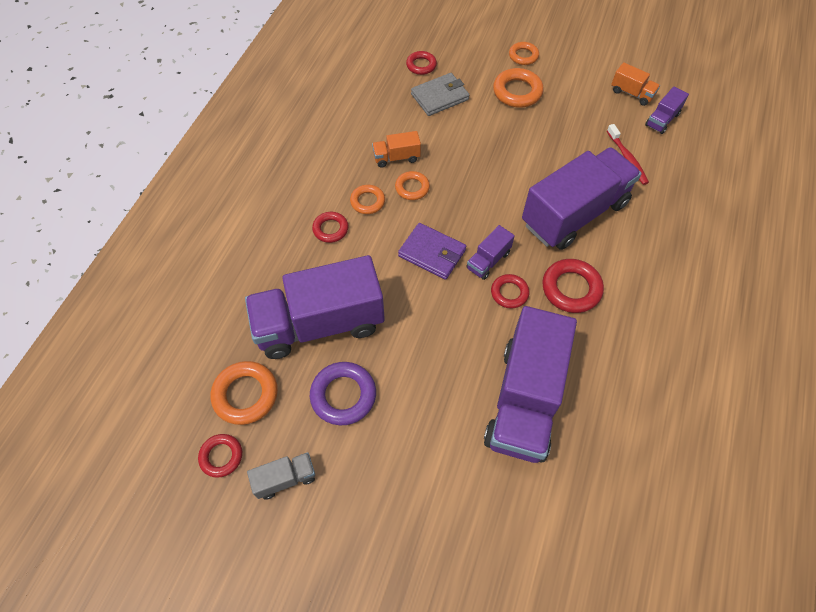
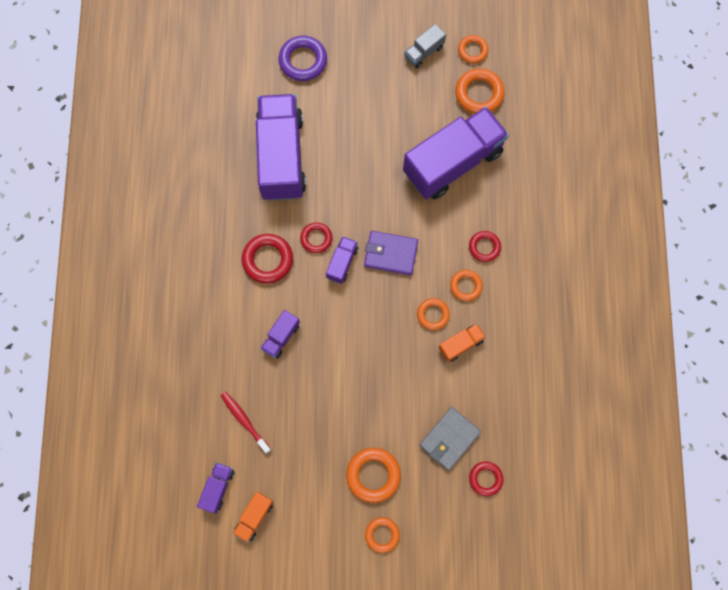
camera: 160 degrees right, 15 degrees up
(221, 456) = (472, 51): red ring -> orange ring
(343, 395) = (410, 116): purple ring -> purple ring (303, 61)
(574, 214) = (281, 337): purple truck -> purple truck, size x0.43
(631, 93) = (254, 517): orange truck -> orange truck turned 75 degrees counterclockwise

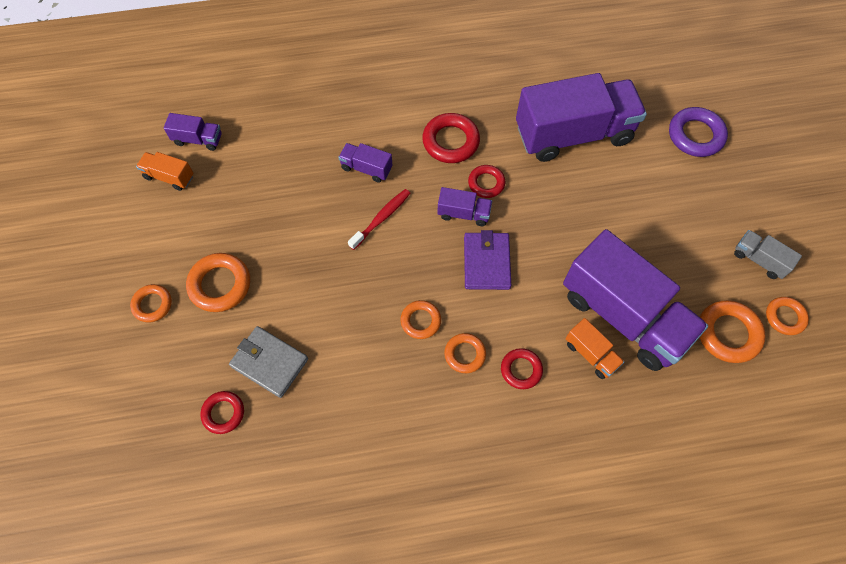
camera: 80 degrees right, 10 degrees down
(244, 420) = (270, 150): red toothbrush -> red toothbrush (381, 218)
(461, 344) = (388, 359): orange truck -> orange truck (591, 354)

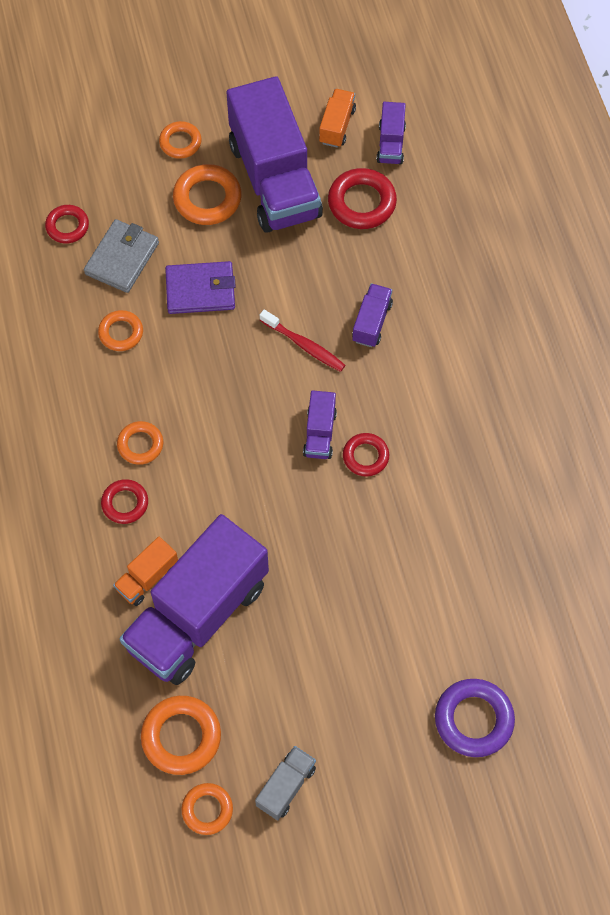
camera: 85 degrees right, 0 degrees up
(420, 321) = (177, 397): orange ring -> orange ring (121, 333)
(450, 141) = (423, 412): red ring -> red ring (362, 202)
(486, 262) = (255, 462): purple wallet -> purple wallet (200, 290)
(573, 134) = (454, 559): purple truck -> purple truck (274, 179)

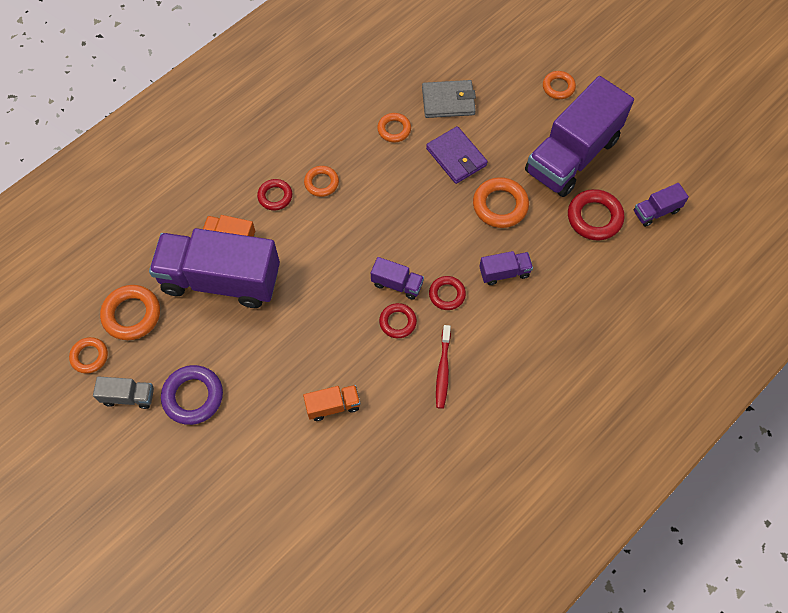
camera: 60 degrees right, 0 degrees up
(67, 226) = (450, 60): red ring -> red ring (447, 294)
(207, 198) = (527, 125): orange ring -> orange ring (500, 205)
(304, 345) = (457, 240): red toothbrush -> red toothbrush (443, 370)
(319, 433) = (397, 284): purple truck -> purple truck turned 135 degrees counterclockwise
(337, 126) = (644, 171): orange truck -> orange truck (333, 406)
(473, 719) = (238, 496): purple ring -> purple ring (193, 396)

